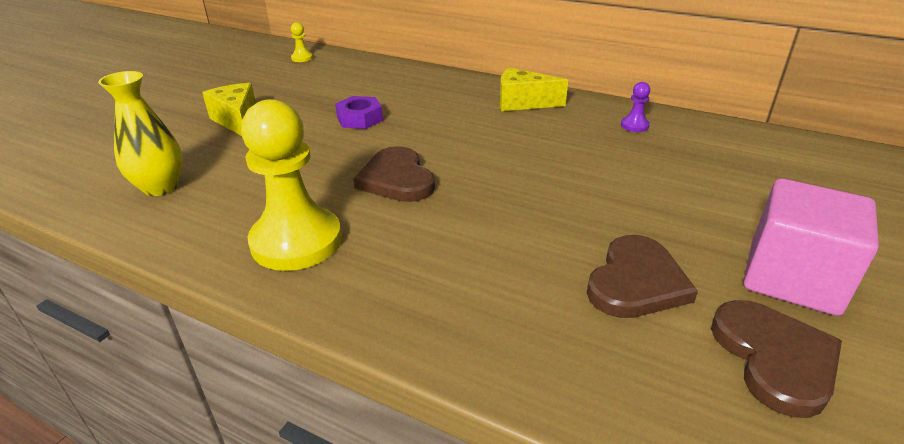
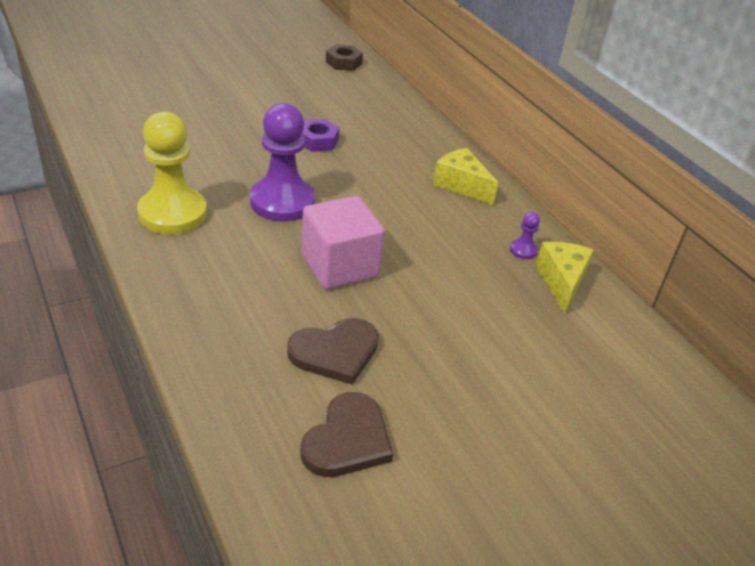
camera: 30 degrees right, 5 degrees up
(160, 187) = (138, 135): yellow vase -> none
(237, 120) = (235, 103): yellow cheese -> yellow cheese (561, 282)
(302, 58) = (343, 62): yellow pawn -> brown nut
(397, 179) = (282, 202): brown heart -> purple pawn
(792, 278) = (443, 413): pink cube -> pink cube (339, 266)

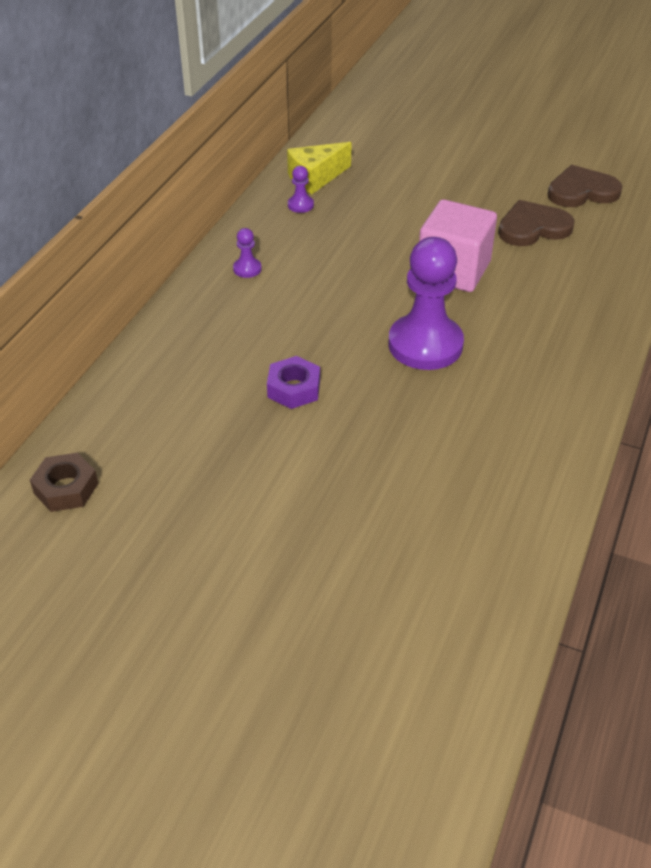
camera: 125 degrees left, 5 degrees up
(172, 213) = (539, 391): yellow pawn -> none
(335, 352) = (533, 227): brown heart -> brown heart turned 45 degrees counterclockwise
(461, 185) = (247, 269): yellow cheese -> purple pawn

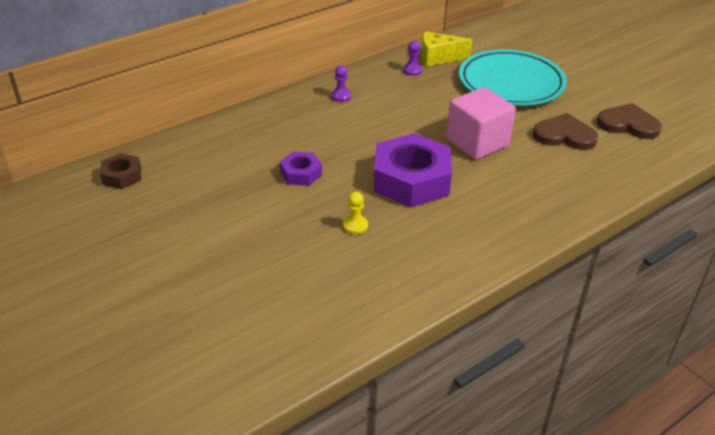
camera: 30 degrees right, 5 degrees down
(416, 427) = (355, 226): none -> yellow pawn
(423, 183) = (511, 83): none -> turquoise plate
(425, 344) = (411, 180): purple pawn -> purple nut

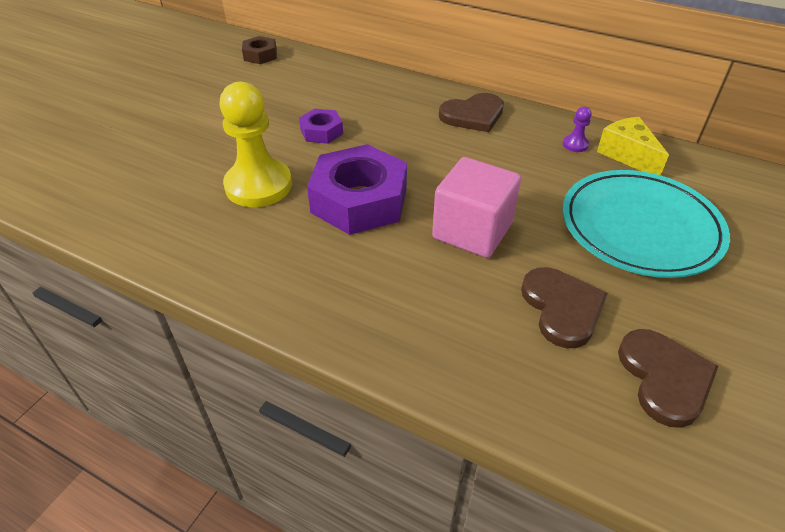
camera: 65 degrees right, 5 degrees up
(341, 96) = (473, 115): purple pawn -> brown heart
(355, 226) = (258, 185): yellow pawn -> yellow pawn, size x2.43

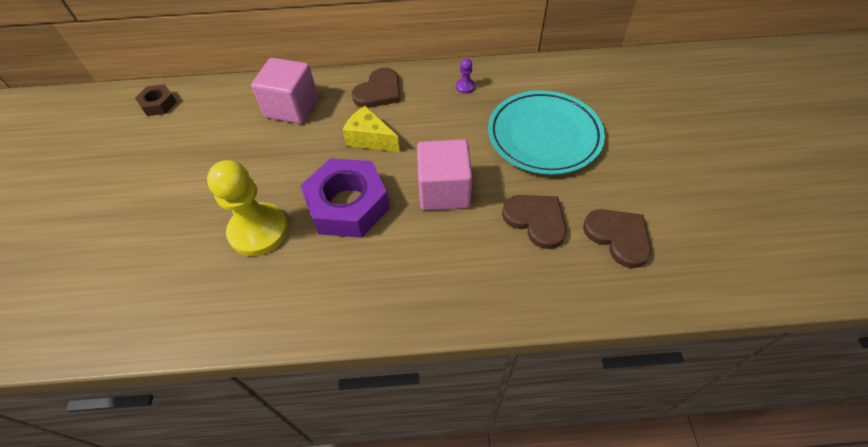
camera: 30 degrees left, 10 degrees up
(321, 131) = (272, 157): purple nut -> none
(374, 98) = (291, 107): none -> pink cube
(627, 155) = (503, 81): yellow cheese -> yellow cheese (370, 139)

